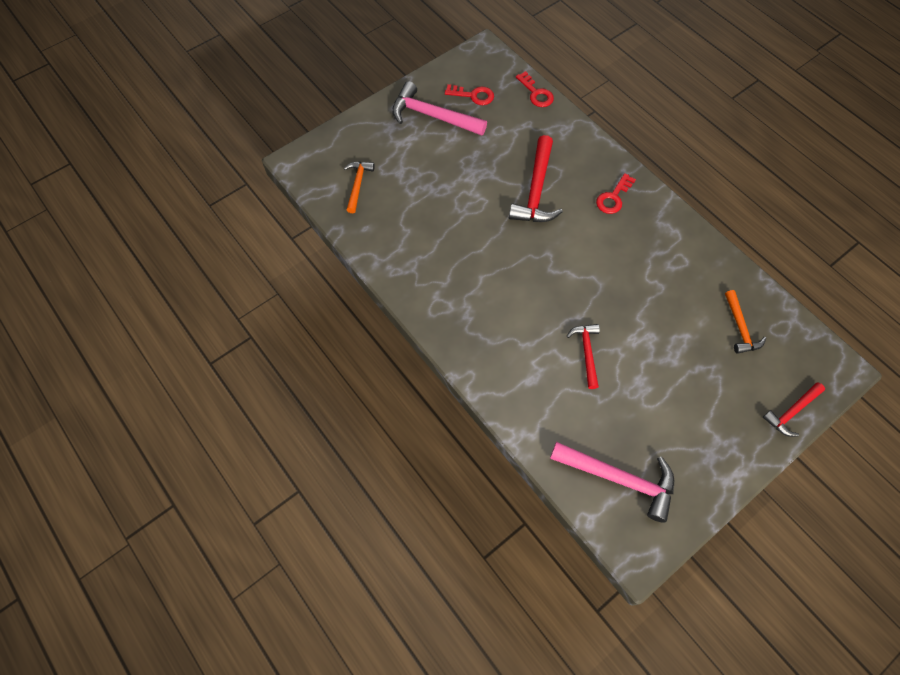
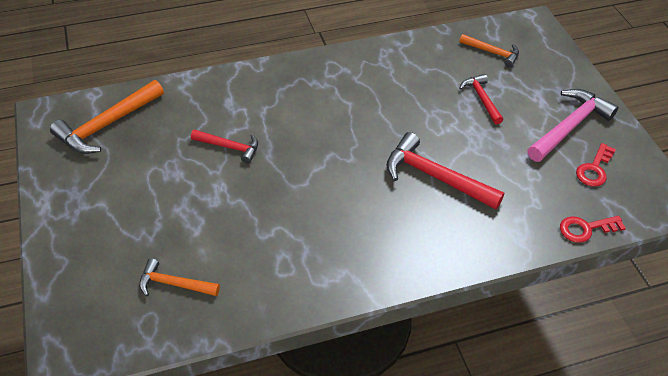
camera: 110 degrees right, 15 degrees down
(613, 197) = (397, 241): red key -> none
(619, 479) = (107, 125): pink hammer -> orange hammer
(791, 412) = (60, 281): red hammer -> red hammer (481, 98)

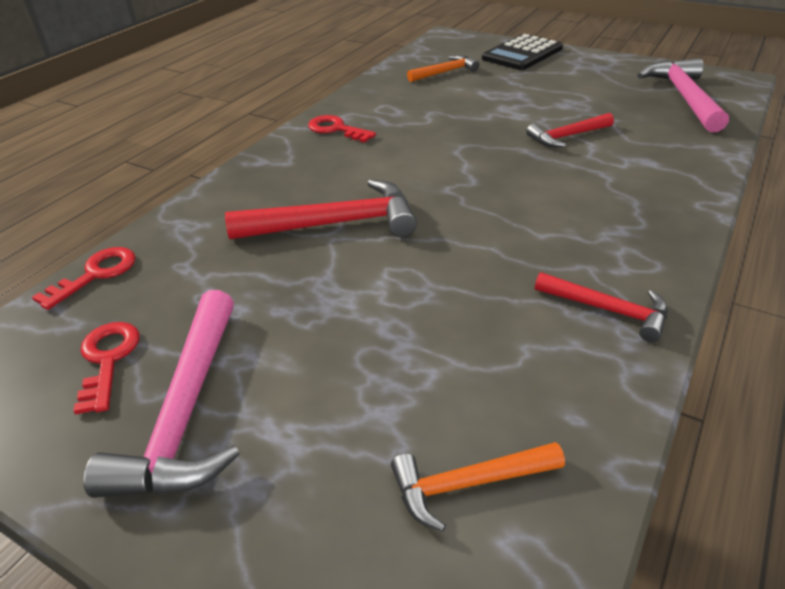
camera: 140 degrees right, 10 degrees down
(79, 260) = (522, 54): none -> black calculator
(107, 125) = (683, 97): orange hammer -> pink hammer
(347, 268) = (336, 129): none -> red key
(481, 98) = (383, 360): red hammer -> red hammer (608, 310)

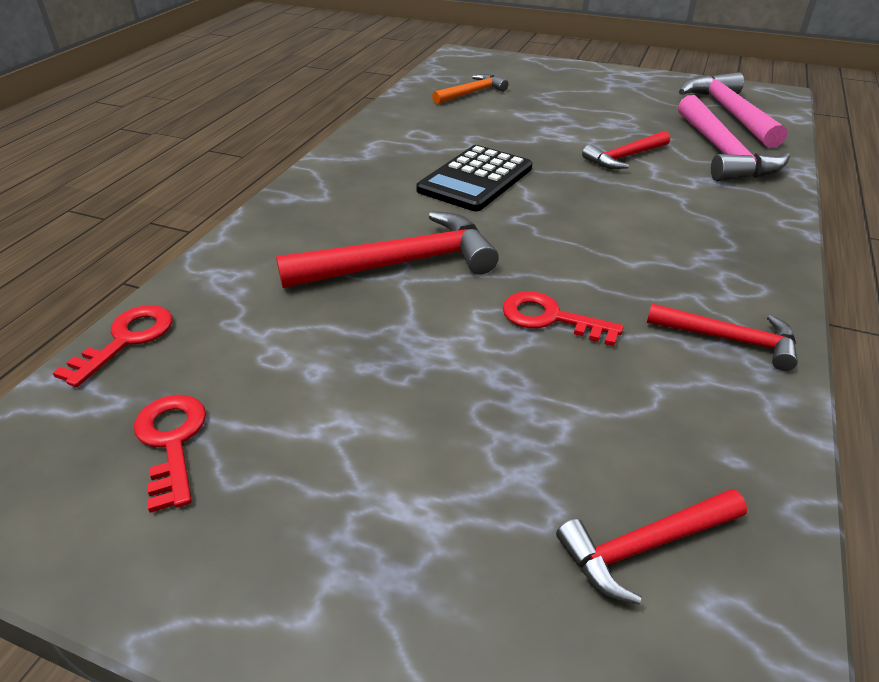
camera: 10 degrees left, 0 degrees up
(186, 411) = (290, 496): pink hammer -> pink hammer (722, 152)
(336, 129) = (369, 158): red key -> red key (550, 318)
(467, 484) = (644, 547): orange hammer -> red hammer
(522, 54) = (548, 72): black calculator -> black calculator (475, 179)

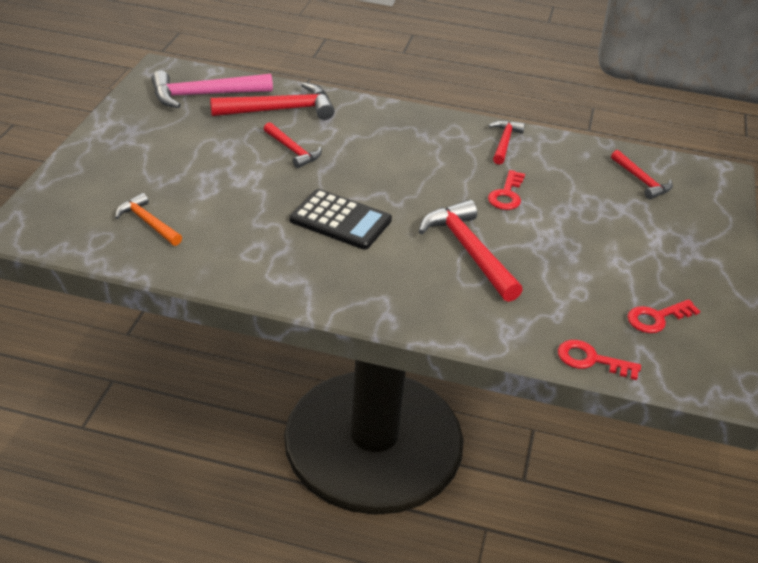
camera: 100 degrees left, 0 degrees up
(722, 152) = (280, 110): pink hammer -> red hammer

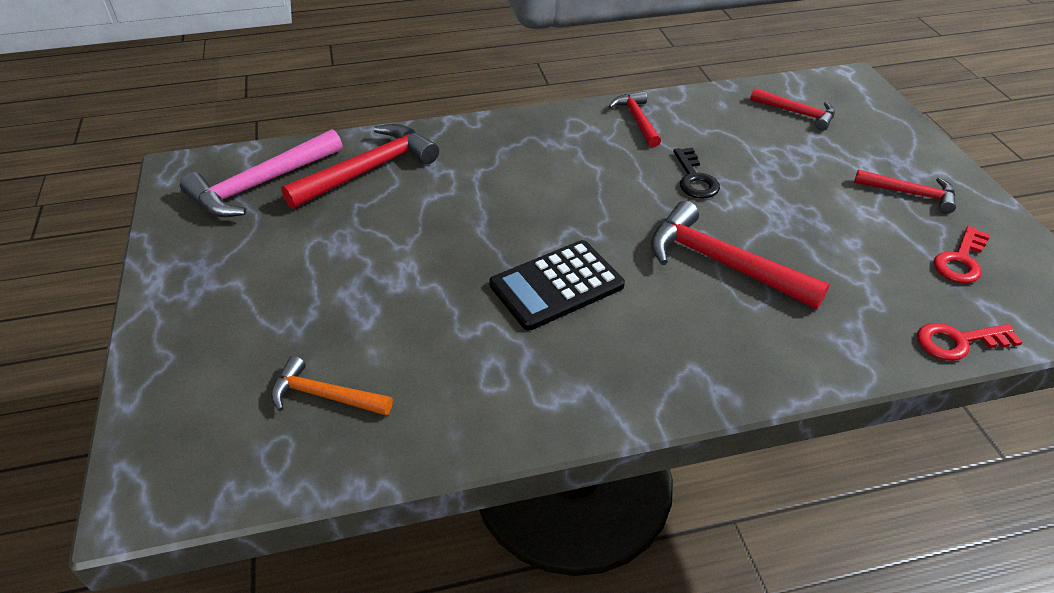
camera: 25 degrees left, 5 degrees up
(293, 151) = (426, 216): red hammer -> red hammer (910, 194)
(340, 220) = (556, 285): black calculator -> black calculator turned 150 degrees clockwise
(506, 195) = (695, 179): red key -> black key

